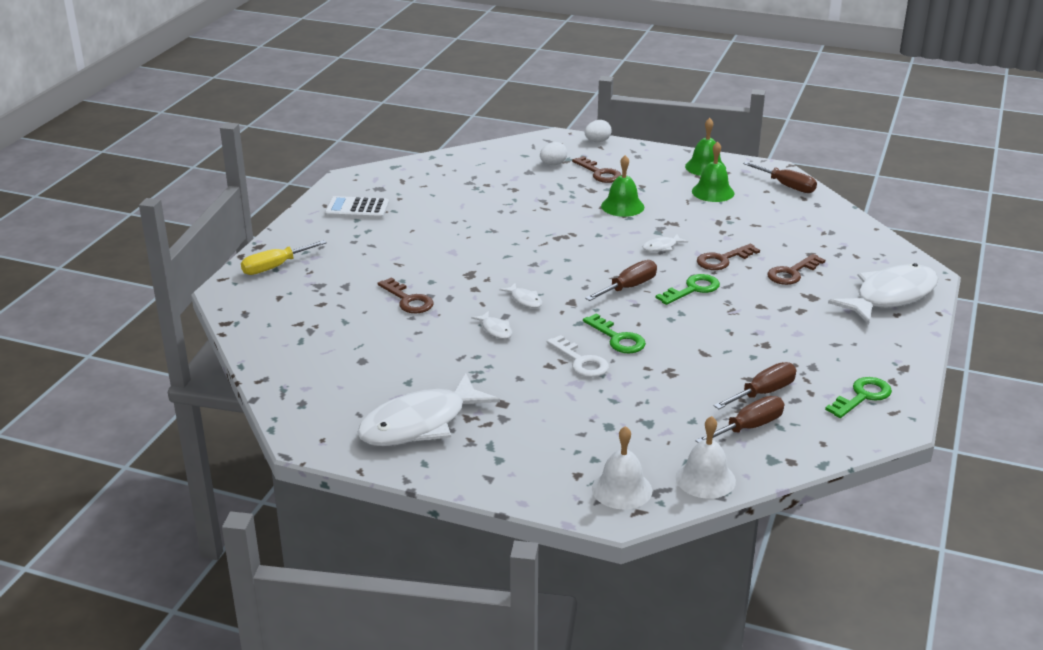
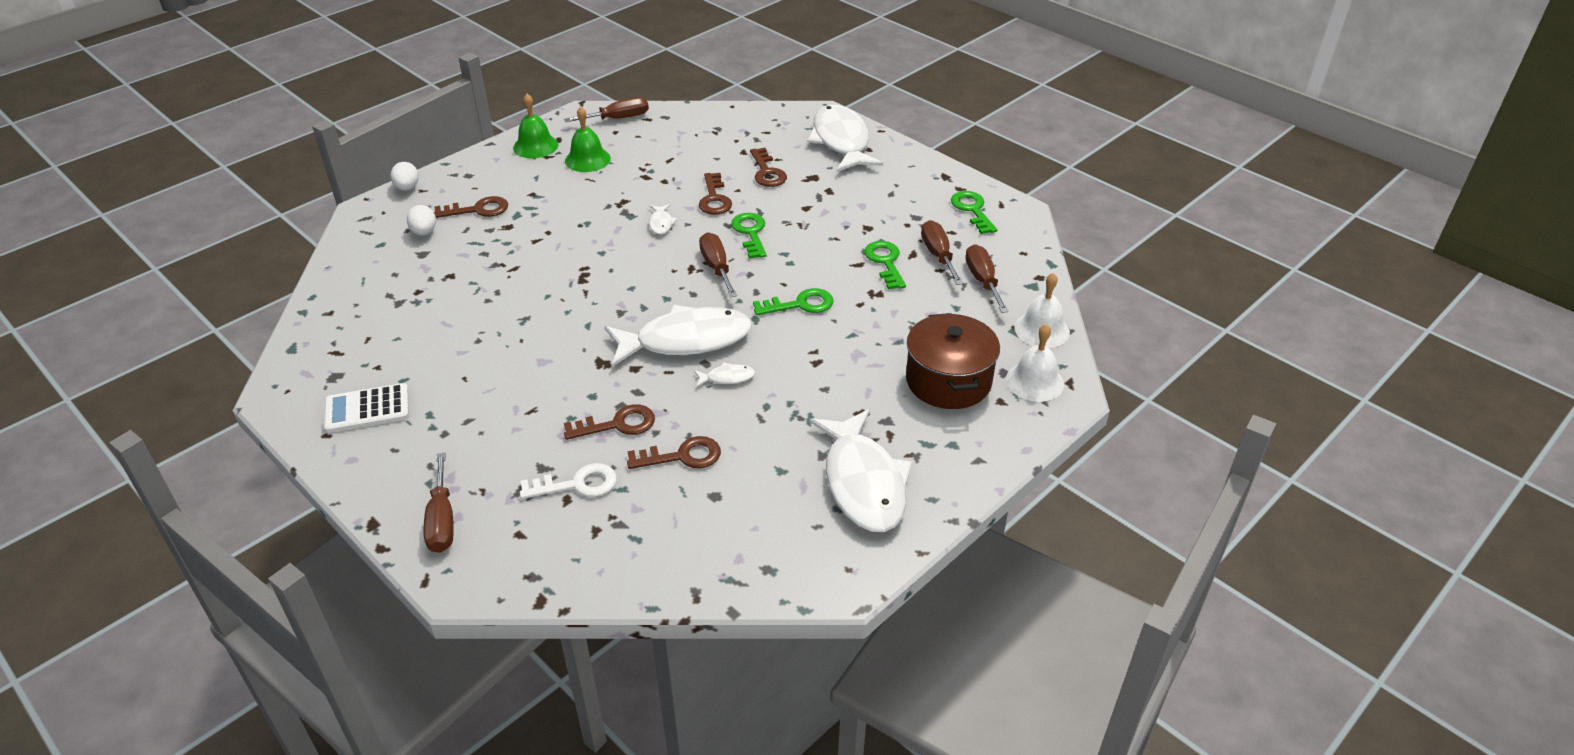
camera: 65 degrees left, 10 degrees up
(275, 267) = (442, 521): yellow screwdriver -> brown screwdriver
(357, 209) = (367, 409): white calculator -> white calculator turned 45 degrees clockwise
(394, 335) = (682, 456): none -> brown key
(525, 300) = (686, 340): white fish -> white fish, size x2.48
(581, 361) = (823, 340): white key -> white key (577, 484)
(581, 439) = (948, 381): none -> brown pot
(622, 206) = (561, 219): green bell -> none
(721, 366) = (885, 262): none -> green key

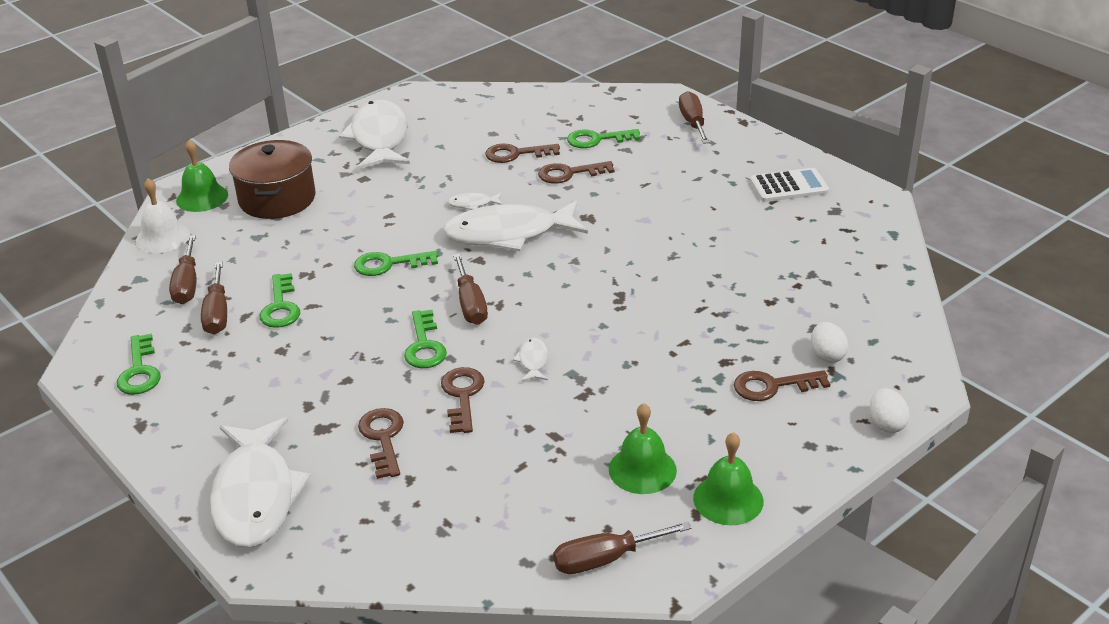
camera: 175 degrees left, 5 degrees down
(577, 484) = (597, 139): white key -> green key
(1034, 381) = (202, 197): white bell -> green bell

